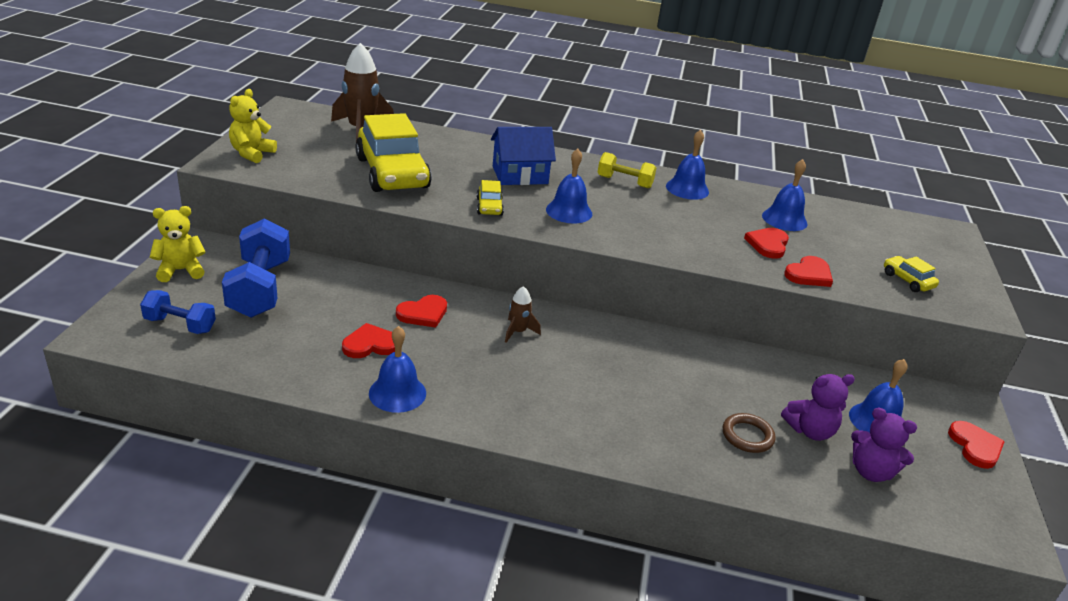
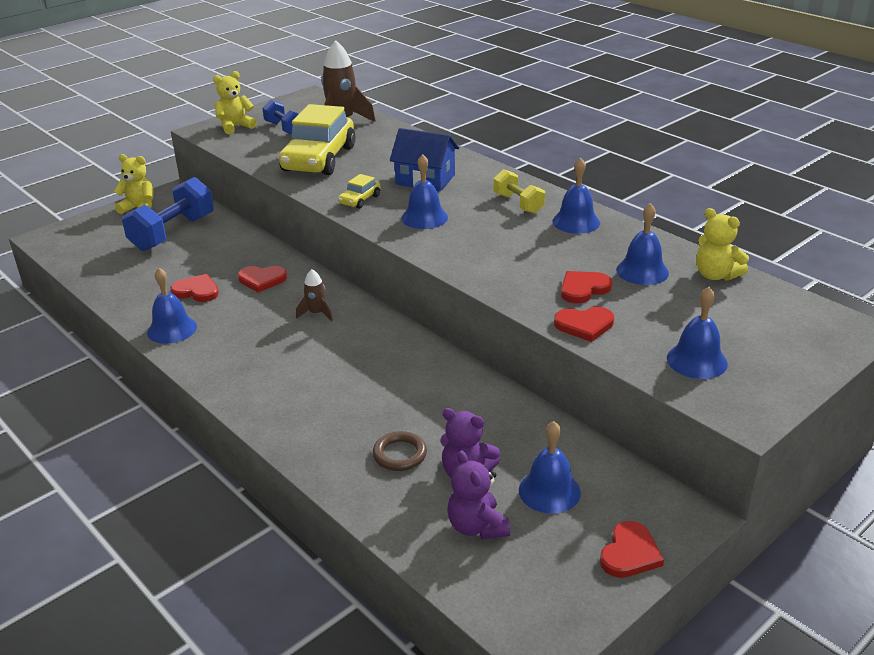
camera: 40 degrees right, 0 degrees up
(180, 325) = (96, 244): blue dumbbell -> blue dumbbell (284, 128)
(830, 210) = (715, 275): none -> yellow teddy bear
(907, 280) = (697, 360): yellow car -> blue bell

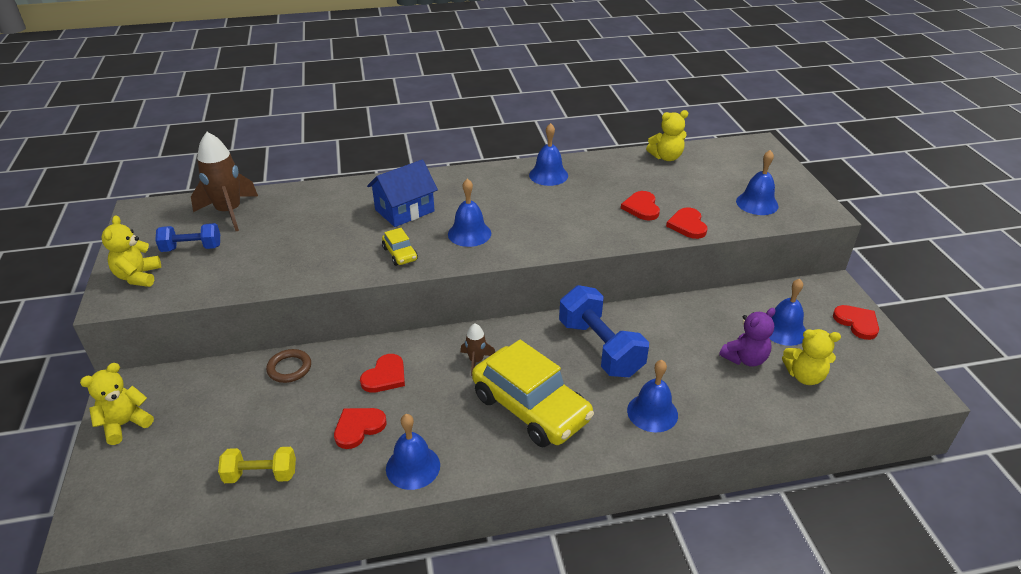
camera: 60 degrees left, 5 degrees up
(173, 233) = (218, 412): blue dumbbell -> blue dumbbell (600, 348)
(319, 159) = (290, 250): yellow car -> yellow car (530, 408)
(400, 454) = (705, 383): brown ring -> brown ring (289, 368)
(477, 527) = (804, 376): purple teddy bear -> yellow teddy bear
(518, 203) = (495, 186): yellow dumbbell -> yellow dumbbell (261, 475)
(584, 325) = (687, 225): red heart -> red heart turned 150 degrees clockwise
(642, 271) = (638, 178): blue bell -> blue bell (652, 412)

